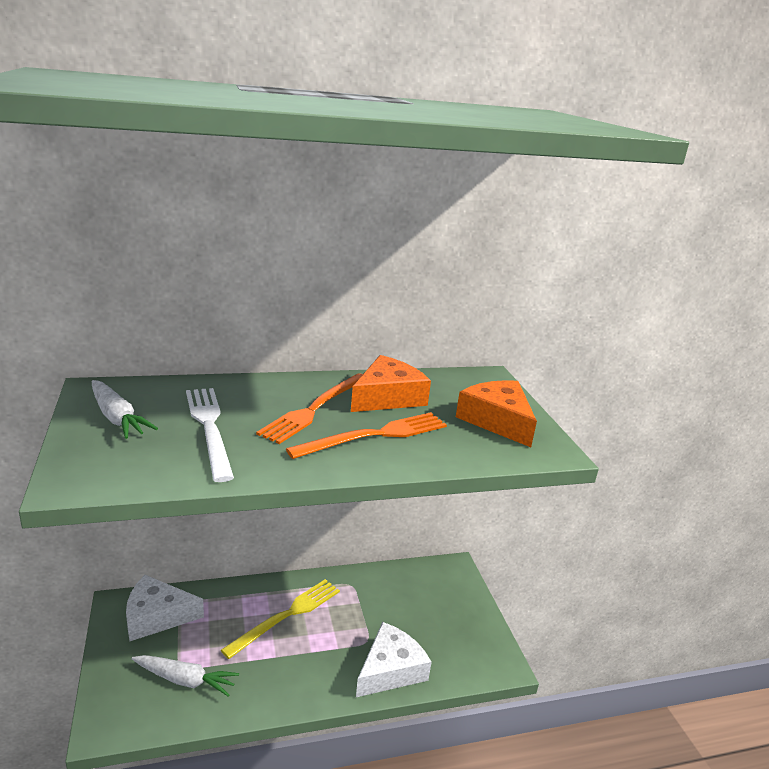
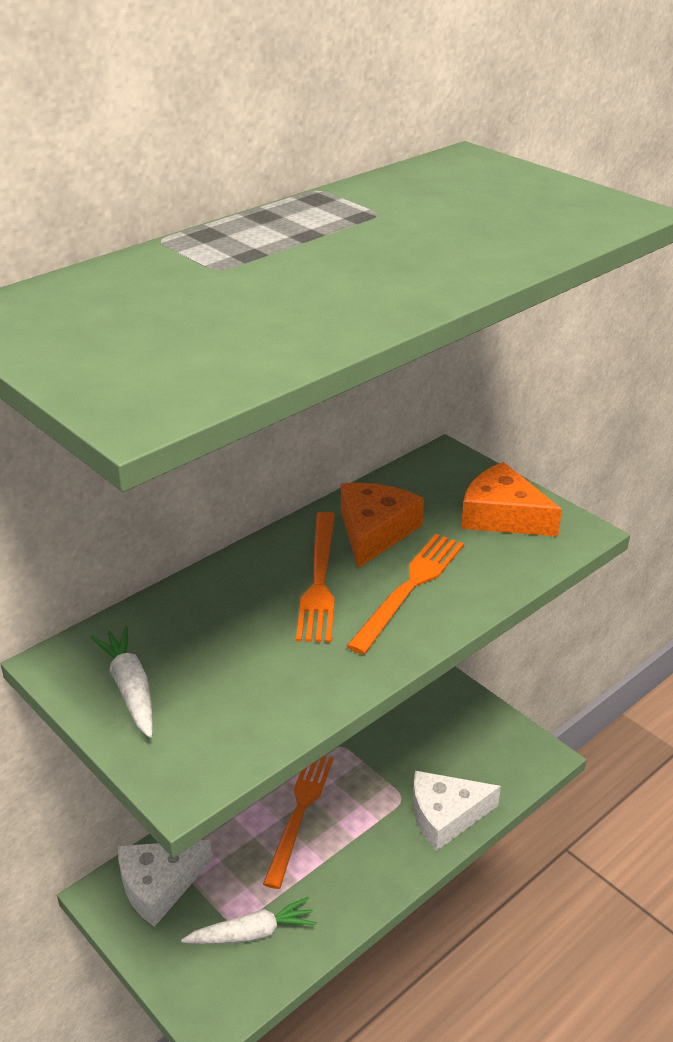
camera: 25 degrees left, 10 degrees up
(117, 418) = (130, 688): white carrot -> white carrot turned 135 degrees counterclockwise
(209, 428) = (241, 655): white fork -> none
(287, 615) = (299, 812): yellow fork -> orange fork
(390, 669) = (445, 815): white cheese -> white cheese turned 120 degrees counterclockwise

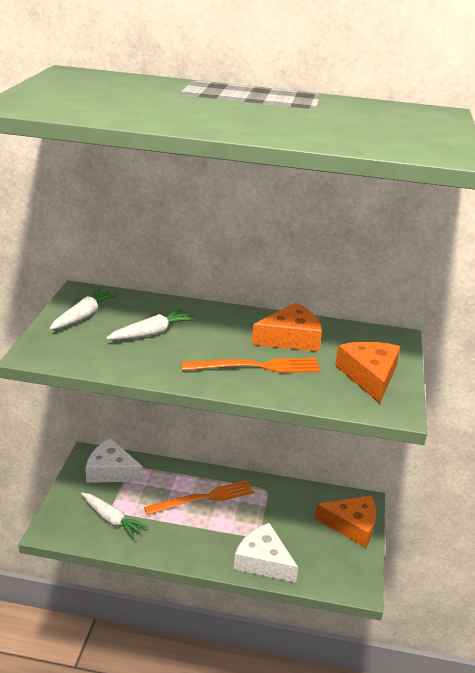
camera: 50 degrees right, 5 degrees down
(245, 641) = (151, 333): none -> white carrot
(319, 580) = (226, 336): orange fork -> none
(455, 706) = (351, 525): none -> orange cheese

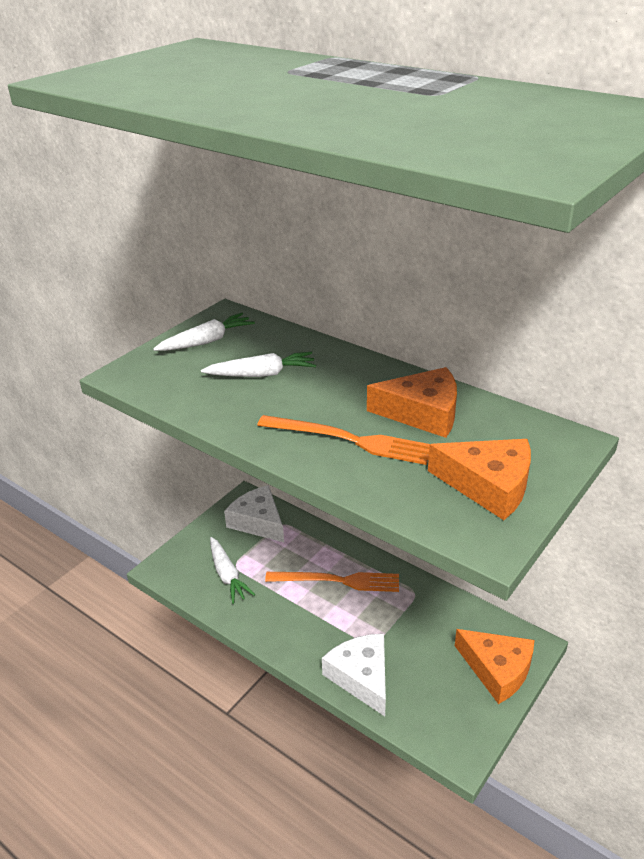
camera: 30 degrees right, 5 degrees up
(369, 376) = (488, 485): orange cheese -> orange cheese turned 90 degrees clockwise

